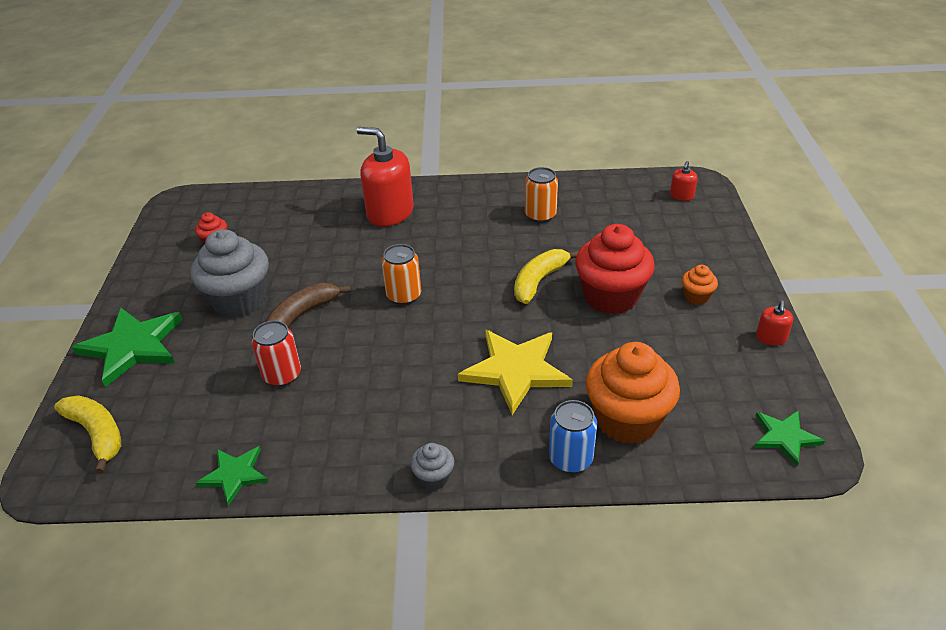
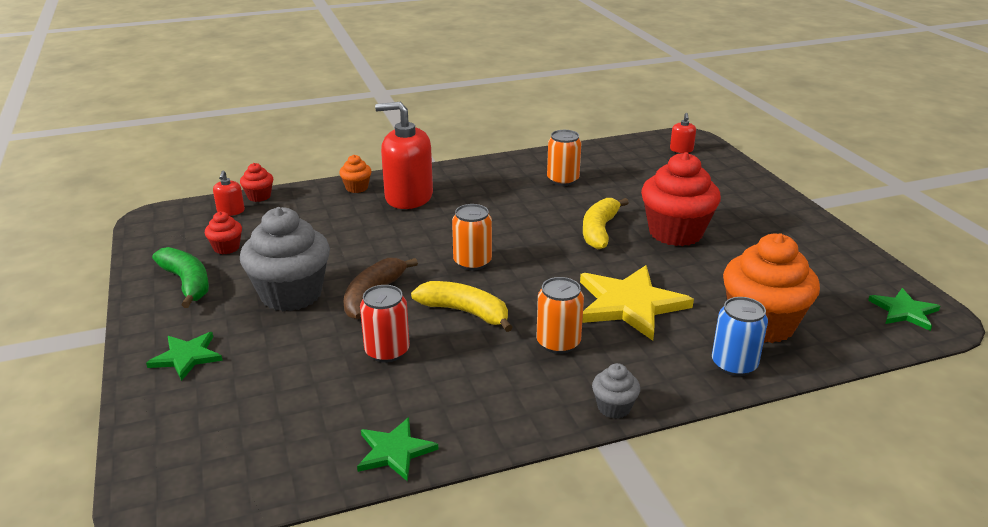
camera: 20 degrees left, 10 degrees down
(97, 434) = (197, 448): yellow banana -> yellow banana (465, 312)
(132, 346) = (186, 357): green star -> green star, size x0.56
(168, 273) = (187, 283): none -> green banana
(268, 192) = (259, 196): none -> red cupcake
(427, 398) = (558, 343): none -> orange can
(696, 297) = (751, 221): orange cupcake -> orange cupcake (357, 188)
(771, 338) = (836, 241): red soap dispenser -> red soap dispenser (231, 211)

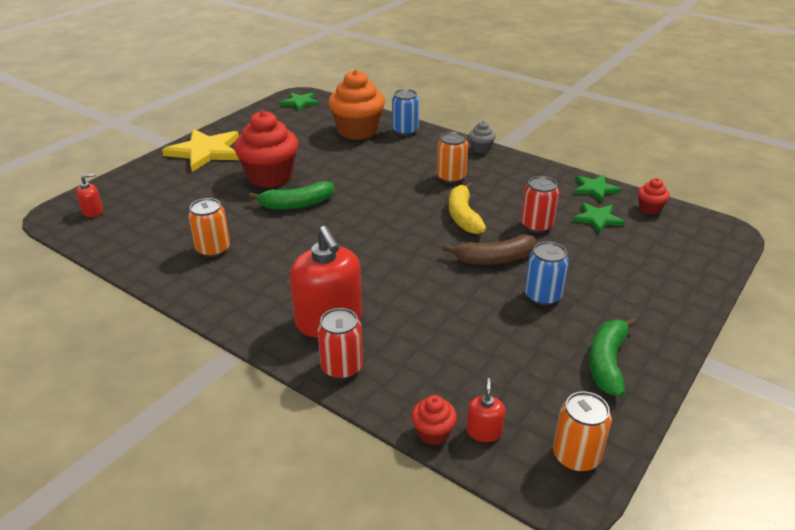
camera: 125 degrees left, 5 degrees up
(186, 357) = (657, 297): green star -> green star (597, 219)
(226, 248) = (539, 379): red cupcake -> red cupcake (649, 208)
(231, 211) = (484, 431): red soap dispenser -> red soap dispenser turned 45 degrees counterclockwise
(291, 294) = (542, 296): grey cupcake -> blue can
(357, 188) = (342, 367): orange cupcake -> red can
(472, 262) = (402, 238): orange can -> orange can (576, 456)
(599, 231) = (296, 204): yellow banana -> green banana
(629, 304) = (383, 168): yellow star -> yellow star (206, 151)

